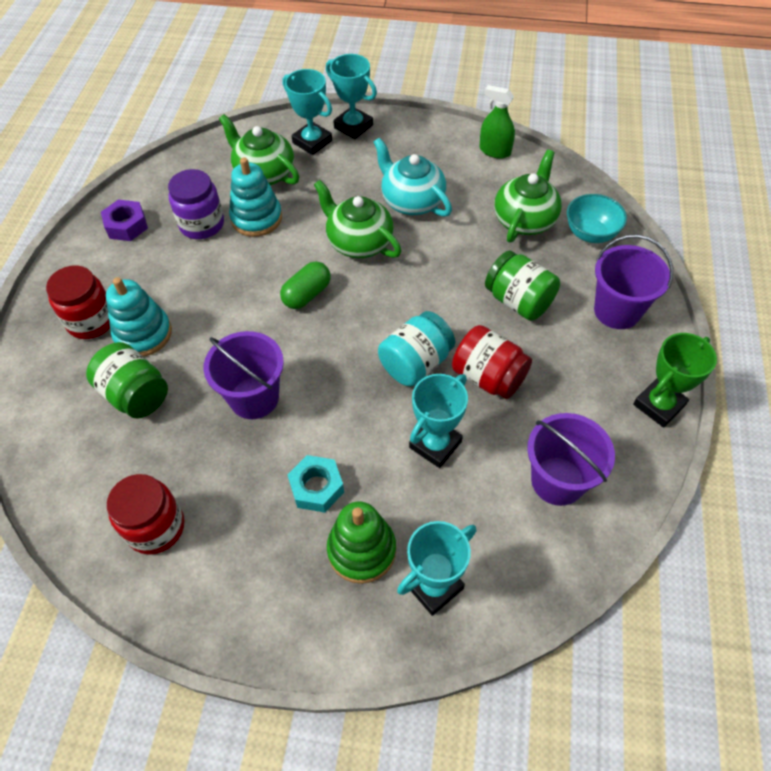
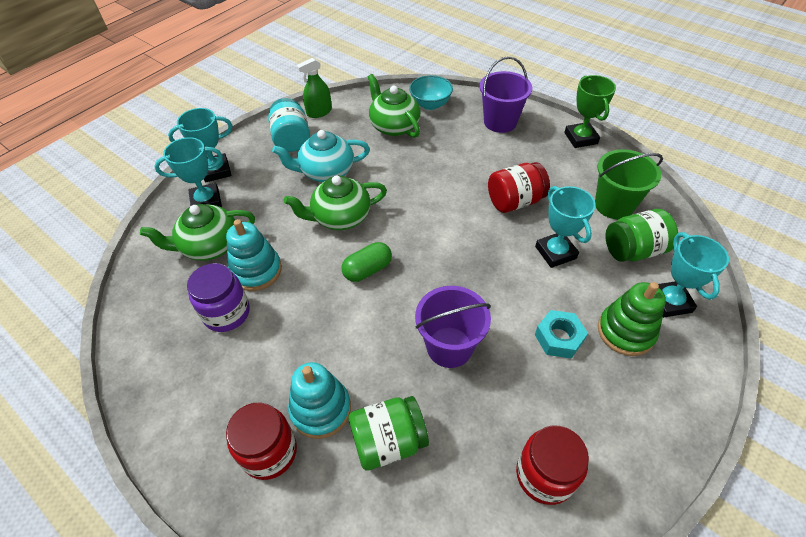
camera: 60 degrees left, 5 degrees down
(127, 226) = (171, 376): purple nut -> none
(307, 294) = (367, 270): green capsule -> green capsule turned 75 degrees clockwise
(415, 363) = (479, 233): turquoise jar -> turquoise jar (291, 139)
(518, 301) = (461, 160): green jar -> green jar (633, 250)
(557, 481) = (614, 205): purple bucket -> green bucket

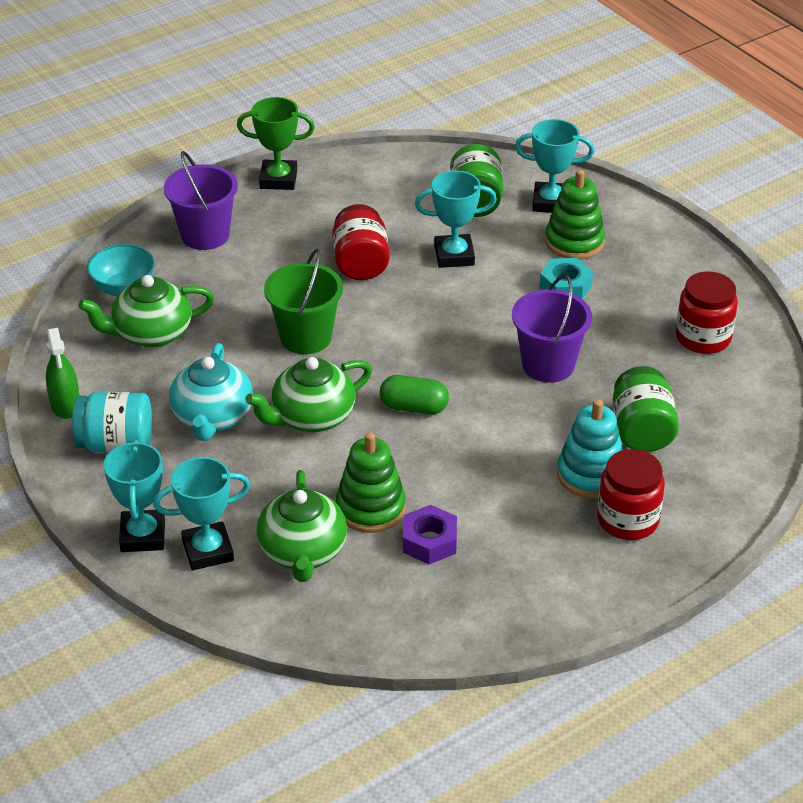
camera: 75 degrees left, 10 degrees down
(206, 201) = (208, 551): turquoise trophy -> turquoise trophy turned 75 degrees clockwise
(226, 313) = (429, 541): purple jar -> purple nut
(256, 271) = (371, 508): turquoise stacking toy -> green stacking toy
(340, 217) = (311, 417): green teapot -> green teapot turned 60 degrees clockwise
(367, 270) = (414, 407): green capsule -> green capsule turned 60 degrees counterclockwise
(614, 205) = (405, 192): green bucket -> green bucket (305, 337)

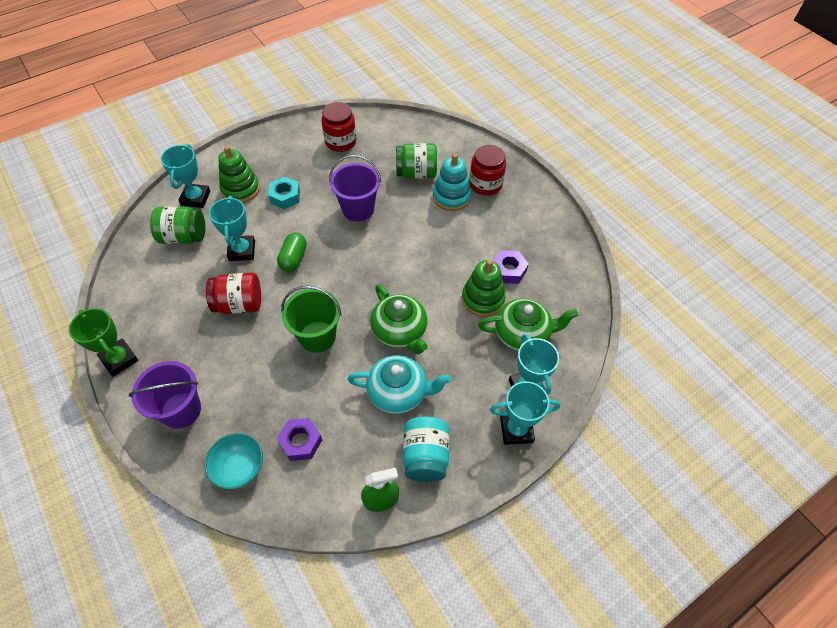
camera: 90 degrees left, 15 degrees up
(151, 334) = (301, 442): green teapot -> purple nut
(278, 179) = (119, 359): green trophy -> green trophy turned 45 degrees counterclockwise
(414, 407) = (393, 276): green capsule -> green capsule (293, 258)

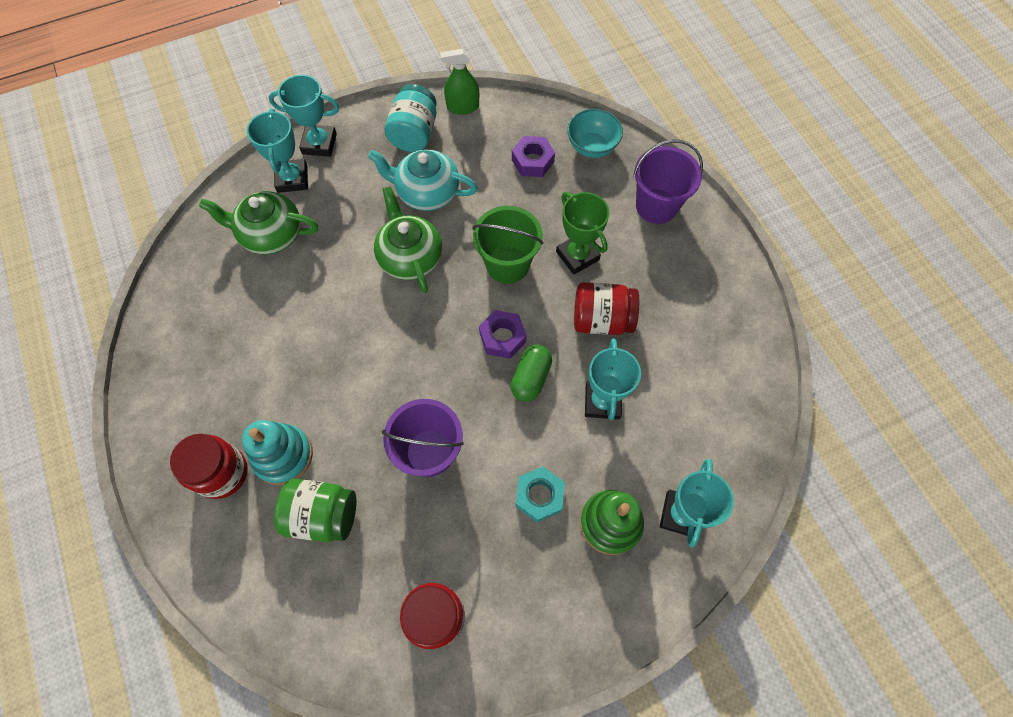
camera: 170 degrees left, 10 degrees up
(119, 359) = (736, 269): green trophy -> green trophy (577, 256)
(184, 237) = (688, 439): green jar -> none
(483, 299) = (299, 284): green stacking toy -> none
(508, 270) = (252, 318): purple nut -> purple nut (502, 337)

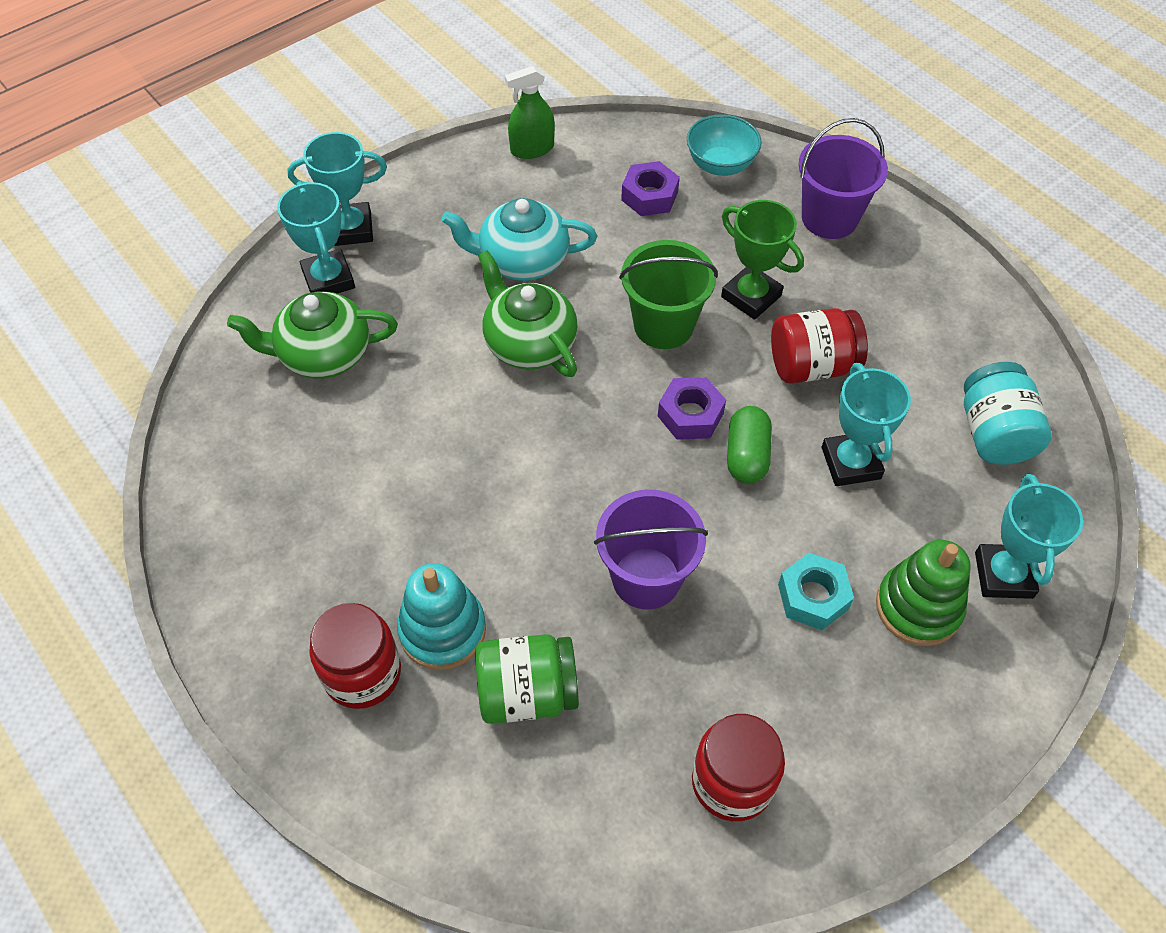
camera: 15 degrees left, 10 degrees down
(414, 133) = (478, 192): turquoise jar -> turquoise jar (994, 433)

